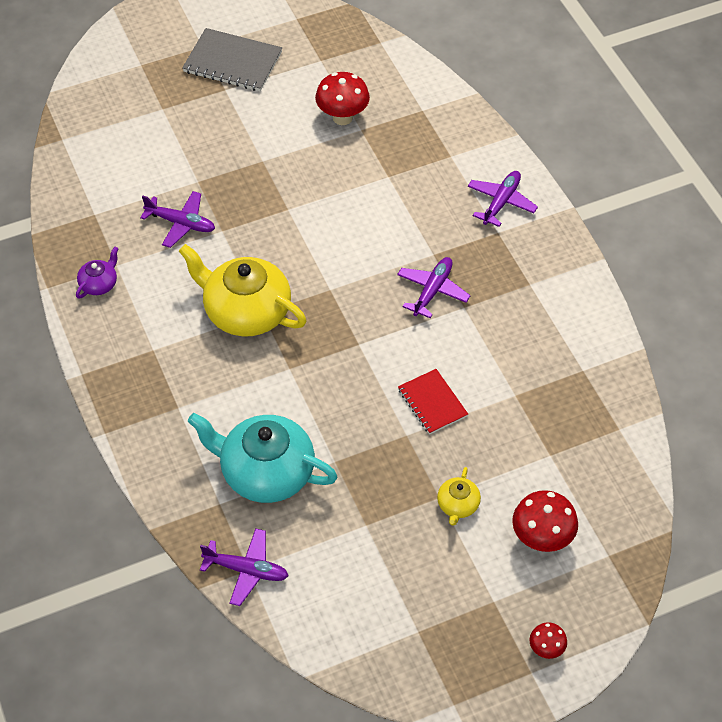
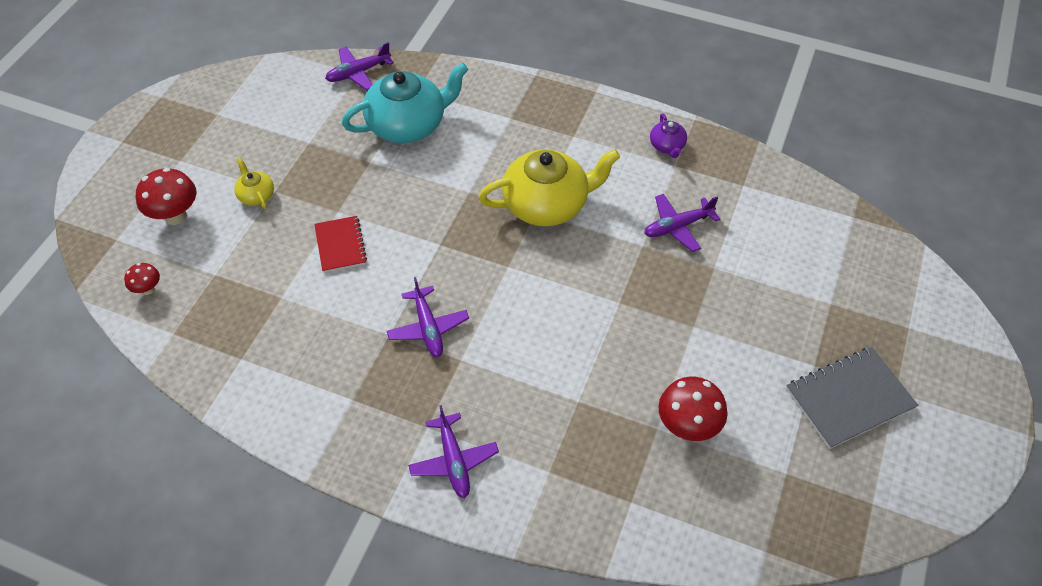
camera: 135 degrees right, 0 degrees up
(432, 402) = (340, 245): red notebook -> red notebook turned 60 degrees clockwise
(546, 649) = (121, 159): red mushroom -> red mushroom (148, 289)

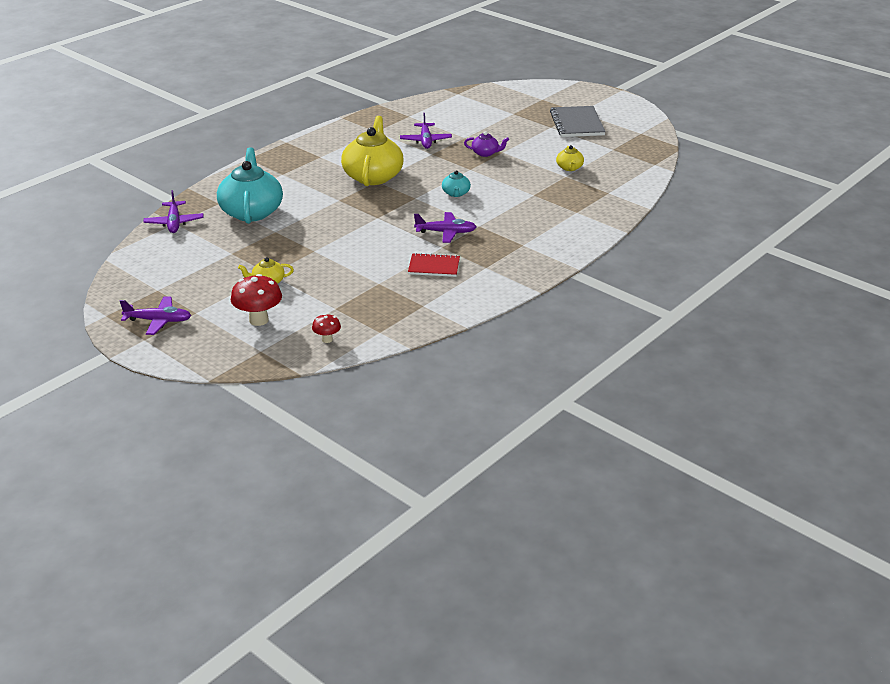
camera: 70 degrees left, 20 degrees down
(340, 245) = (348, 254): red notebook -> red notebook (434, 267)
(453, 461) = (553, 240): purple plane -> purple plane (158, 321)
(540, 307) = (456, 193): none -> turquoise teapot
(667, 146) = (357, 130): purple teapot -> purple teapot (485, 153)
(687, 426) = (569, 168): red mushroom -> yellow teapot

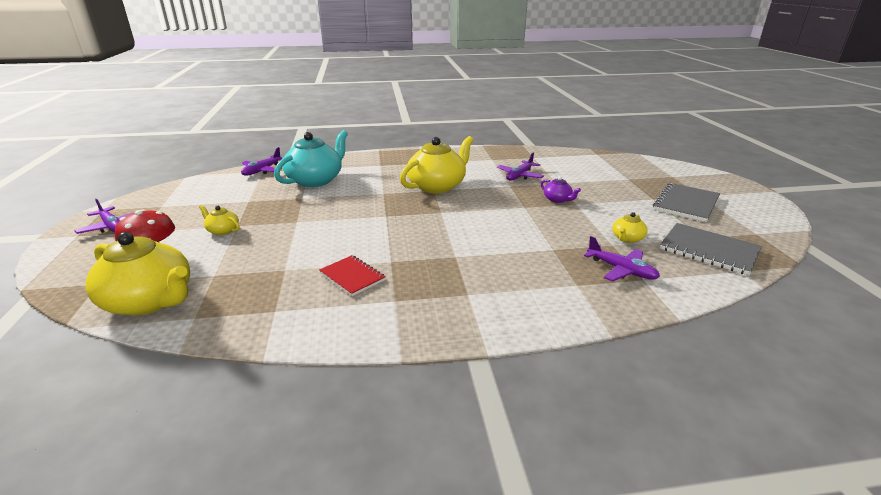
camera: 40 degrees right, 5 degrees down
(327, 339) = (150, 301): red mushroom -> yellow teapot
(446, 232) = (416, 250): purple plane -> purple plane (621, 270)
(456, 193) = (480, 221): turquoise teapot -> none
(625, 157) = (709, 250): none -> grey notebook

